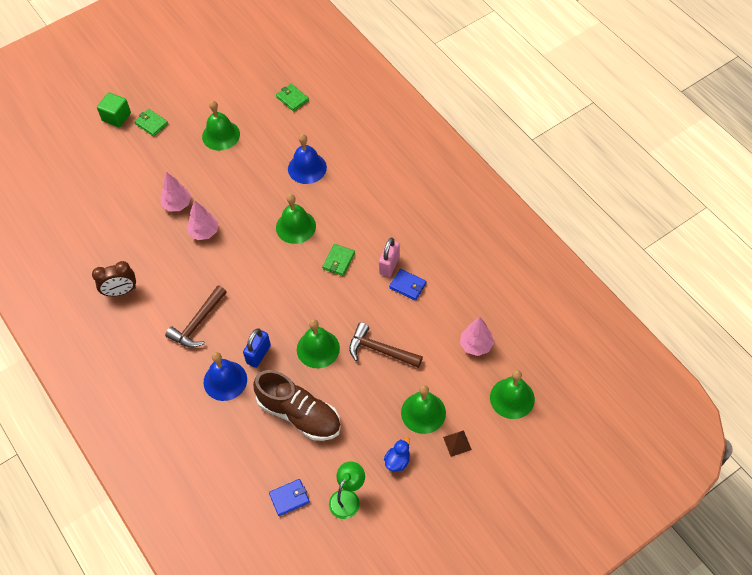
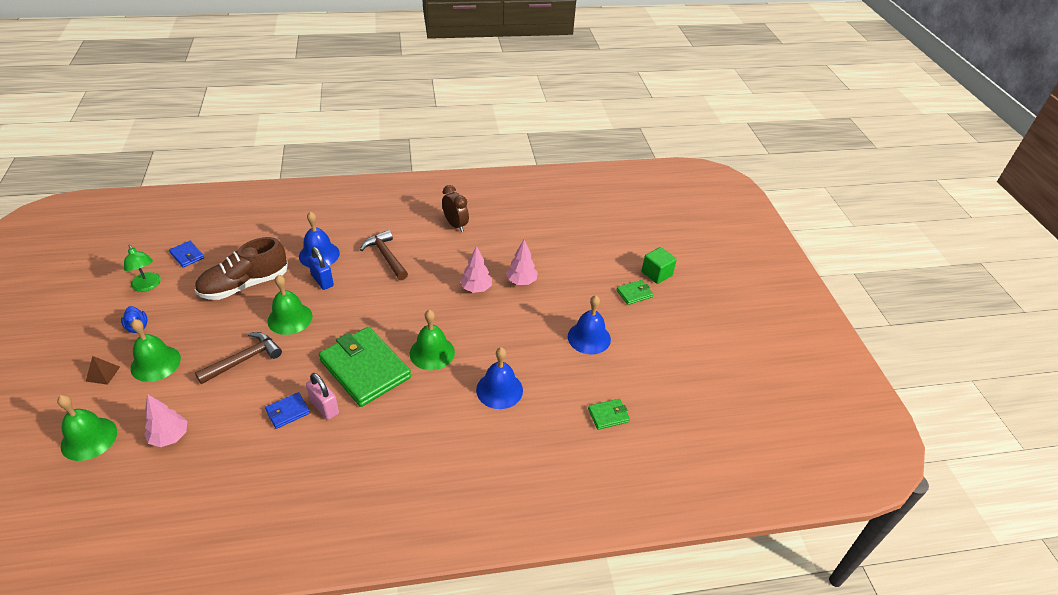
camera: 110 degrees right, 15 degrees down
(120, 291) = (455, 225): brown clock -> brown clock turned 135 degrees clockwise
(221, 135) = (589, 338): green bell -> blue bell
(289, 498) = (187, 255): blue wallet -> blue wallet turned 45 degrees counterclockwise
(338, 261) = (365, 369): green wallet -> green wallet, size x2.29

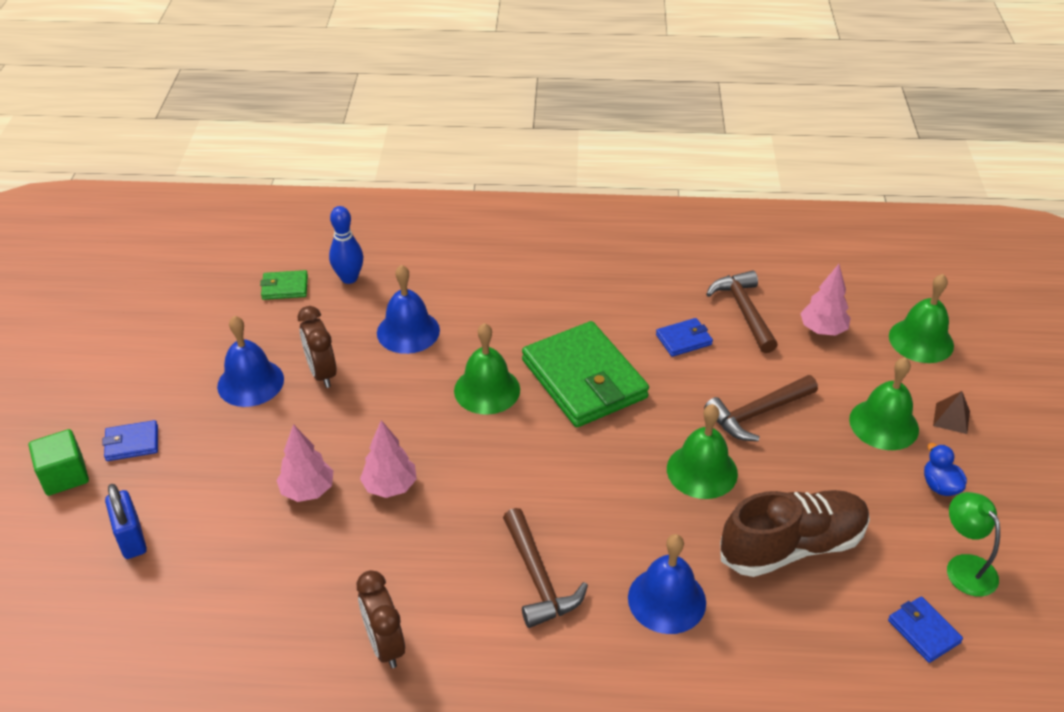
camera: 165 degrees left, 0 degrees up
(232, 447) = (744, 311): none -> brown hammer
(322, 280) = (655, 537): blue padlock -> blue padlock (131, 538)
(324, 407) = (637, 339): pink padlock -> none
(546, 350) = (322, 373): none -> brown clock
(563, 432) = (349, 278): none -> blue bowling pin
(634, 294) = (132, 443): green wallet -> blue wallet

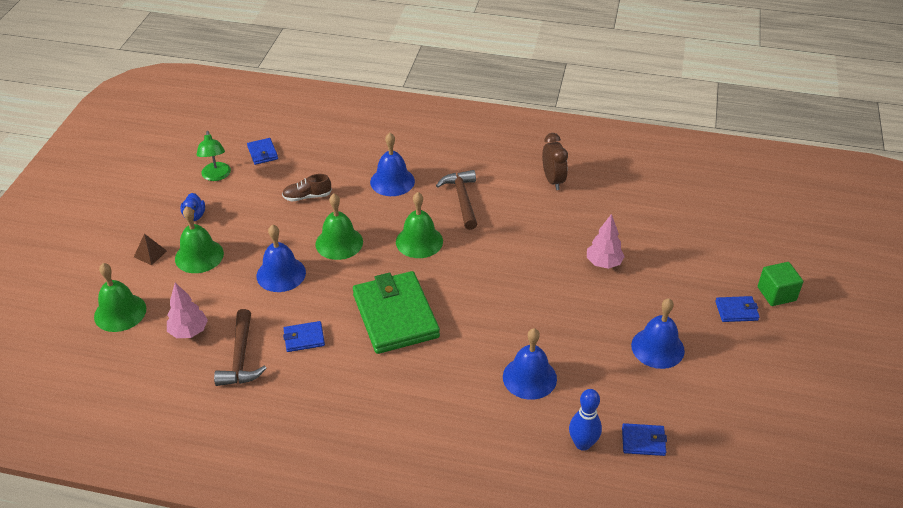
camera: 170 degrees left, 0 degrees up
(131, 538) = (714, 249): blue padlock -> none
(285, 287) = (643, 441): green wallet -> blue wallet
(322, 373) = (601, 348): brown clock -> none
(390, 486) = (548, 259): pink tree -> none
(487, 390) = (471, 317): green bell -> green bell (419, 241)
(757, 413) = (281, 274): brown hammer -> blue bell
(792, 546) = (307, 197): brown shoe -> brown shoe, size x0.50

